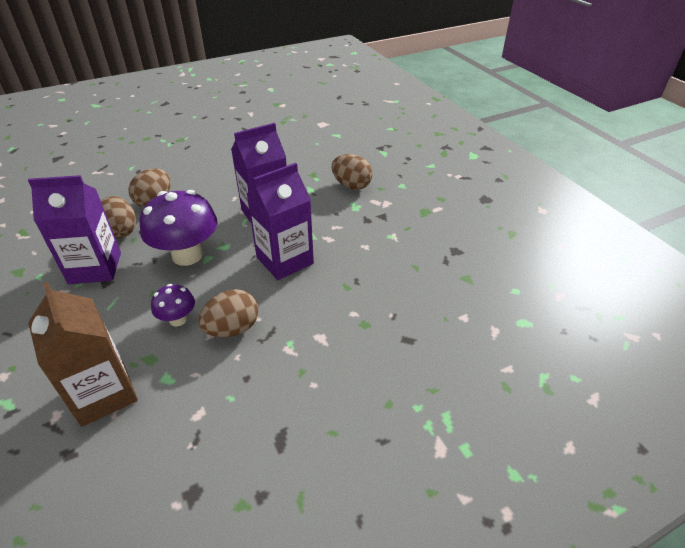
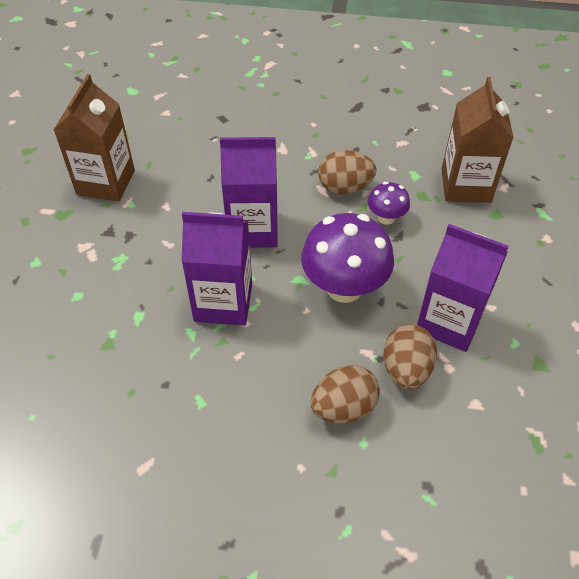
camera: 145 degrees left, 10 degrees up
(351, 185) = (87, 294): brown egg -> none
(427, 240) = (106, 182): none -> brown carton

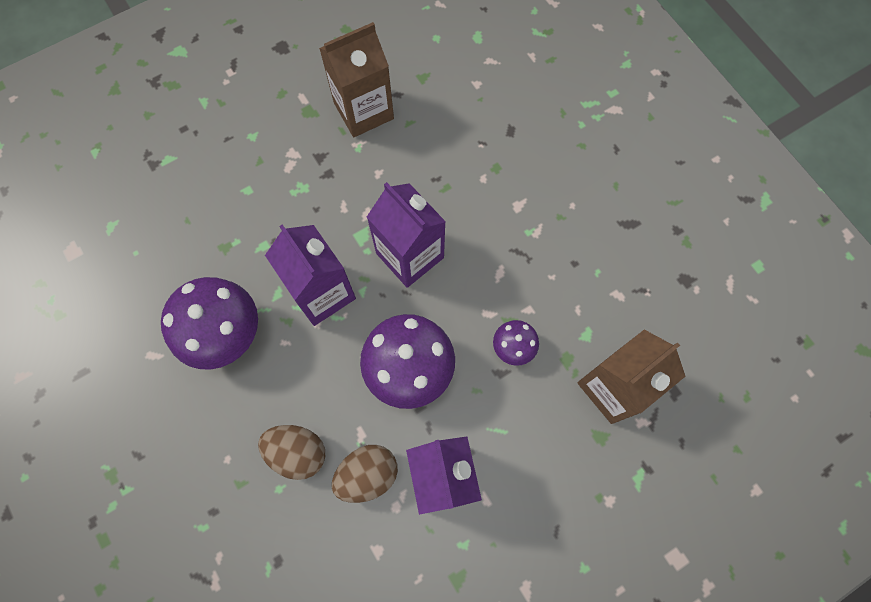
camera: 50 degrees right, 20 degrees up
(187, 393) = (226, 334): none -> purple mushroom
(345, 187) = (518, 289): brown egg -> none

